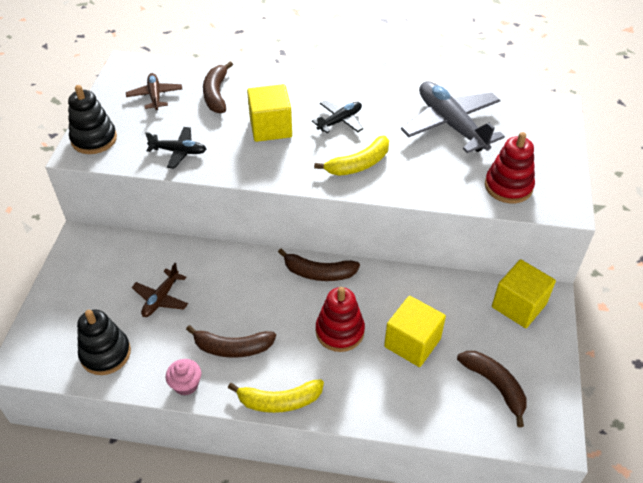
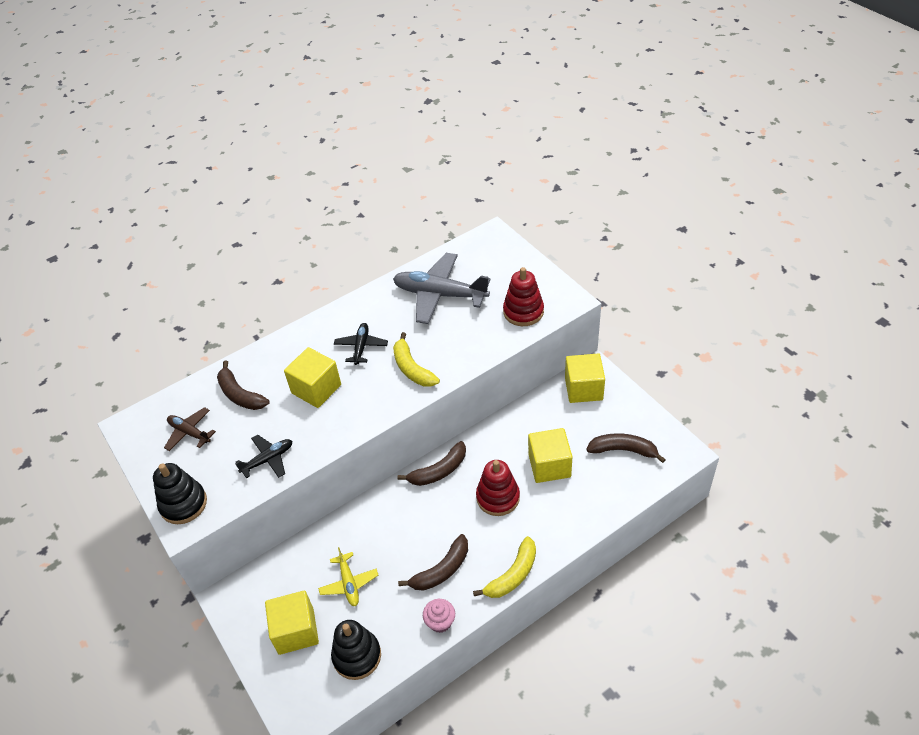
camera: 40 degrees left, 0 degrees up
(91, 299) = (296, 631): none -> yellow cube
(161, 298) = (349, 583): brown plane -> yellow plane
(358, 164) = (412, 368): yellow banana -> yellow banana turned 135 degrees clockwise

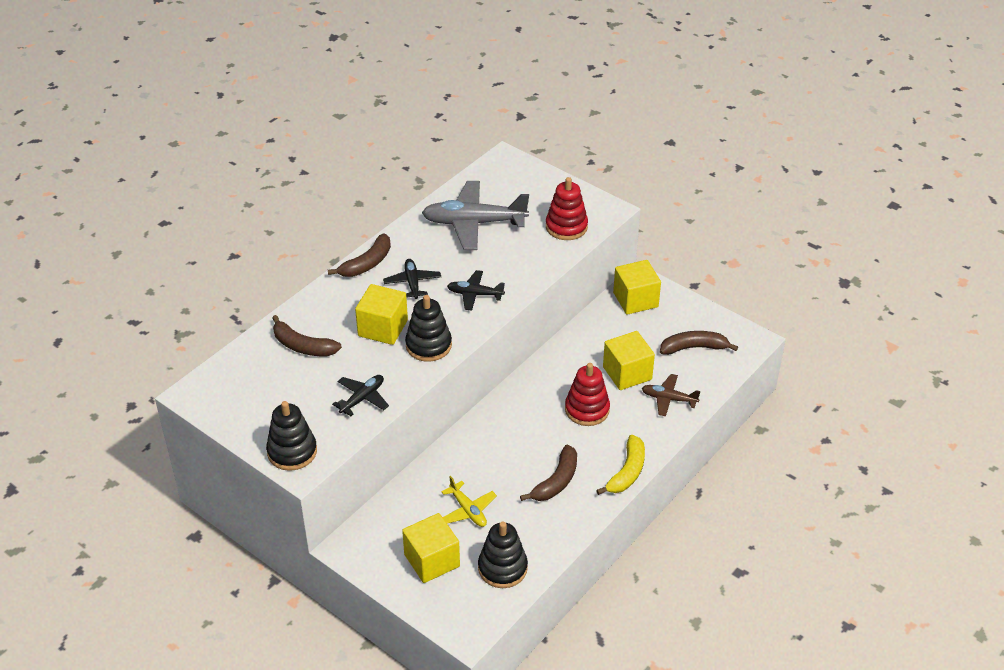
camera: 20 degrees left, 5 degrees down
(189, 432) = (265, 389): brown plane -> brown plane (668, 399)
(349, 415) = (428, 345): none -> black stacking toy
(412, 368) = (475, 294): yellow banana -> black plane
(439, 471) = (518, 397): brown banana -> brown banana (367, 264)
(440, 622) = (572, 524): pink cupcake -> none

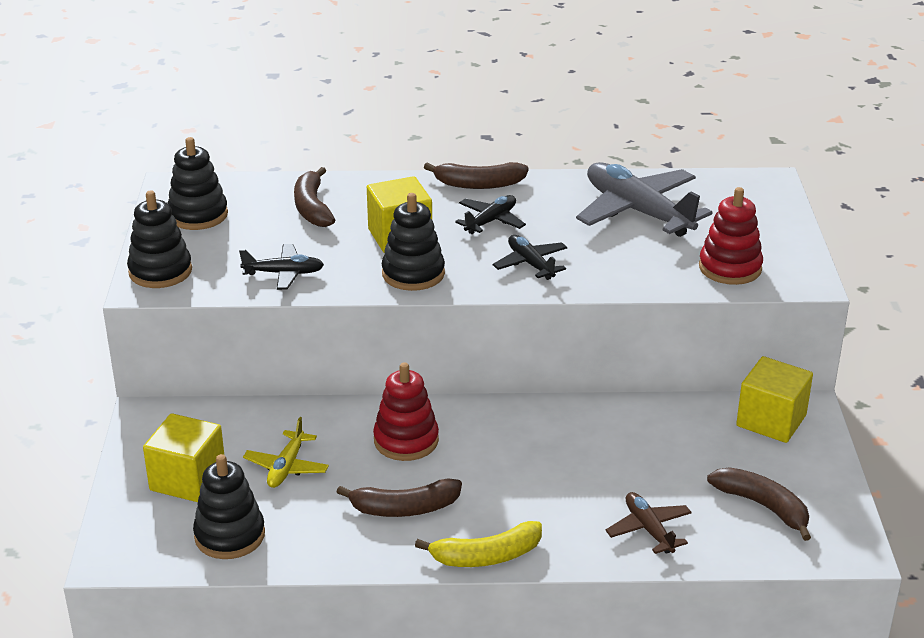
camera: 50 degrees right, 10 degrees down
(245, 401) = (198, 215): none -> black stacking toy
(587, 410) = (544, 474): red stacking toy -> red stacking toy (406, 440)
(627, 373) = (644, 475): yellow cube -> none

